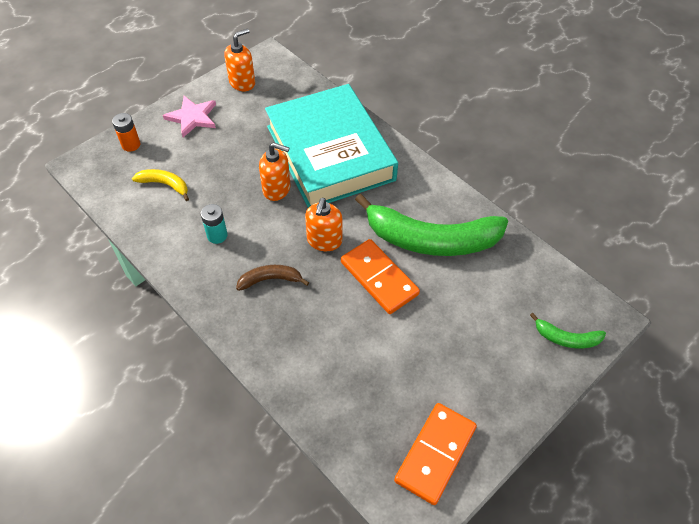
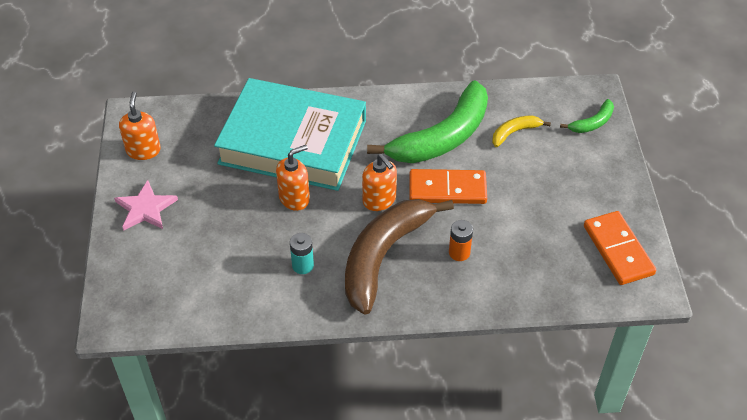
camera: 50 degrees left, 5 degrees down
(131, 145) = (128, 271): orange battery -> orange battery (459, 252)
(165, 185) = (206, 271): yellow banana -> yellow banana (515, 132)
(270, 280) = (384, 256): brown banana -> brown banana, size x2.24

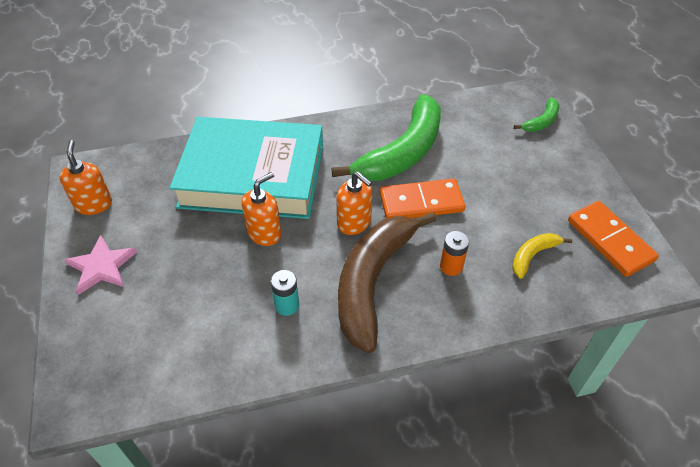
camera: 10 degrees left, 0 degrees up
(515, 132) = (471, 139): yellow banana -> yellow banana (533, 255)

